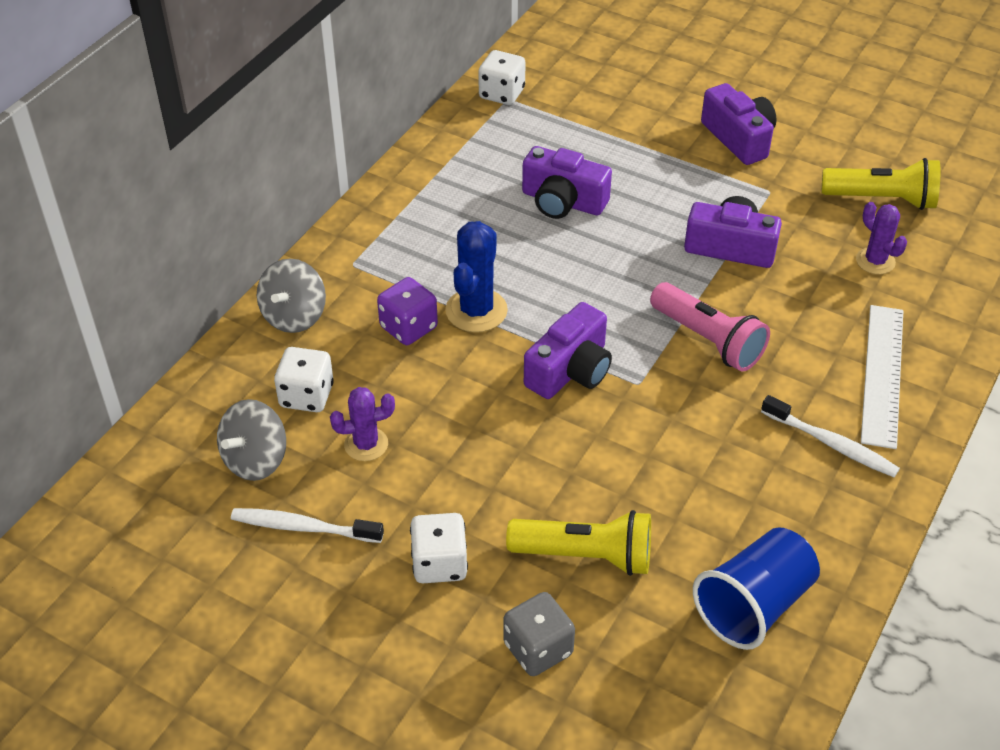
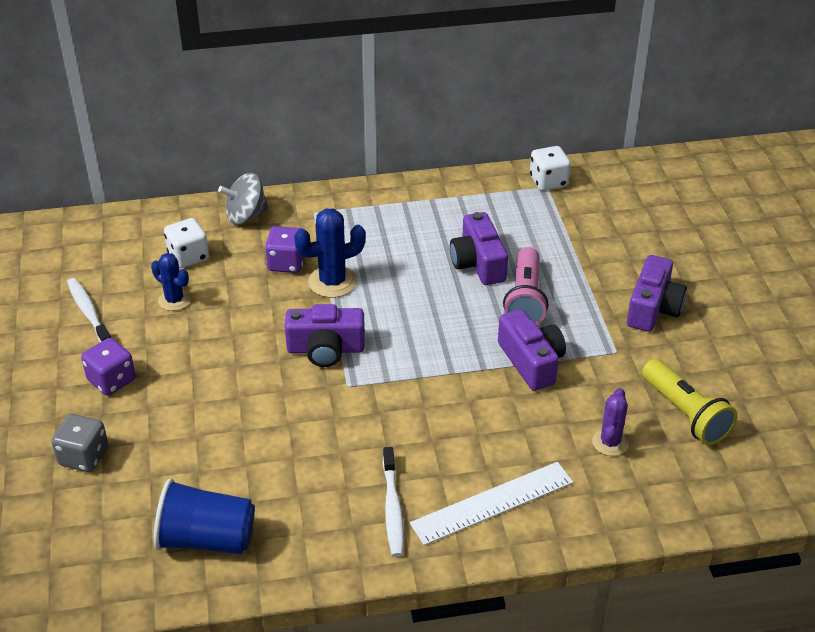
camera: 50 degrees right, 5 degrees down
(255, 460) = (121, 266): grey spinning top -> none
(366, 444) = (174, 300): purple cactus -> blue cactus
(439, 563) = (112, 380): white dice -> purple dice
(586, 556) = (175, 439): yellow flashlight -> none
(708, 340) = (425, 397): pink flashlight -> pink flashlight (525, 300)

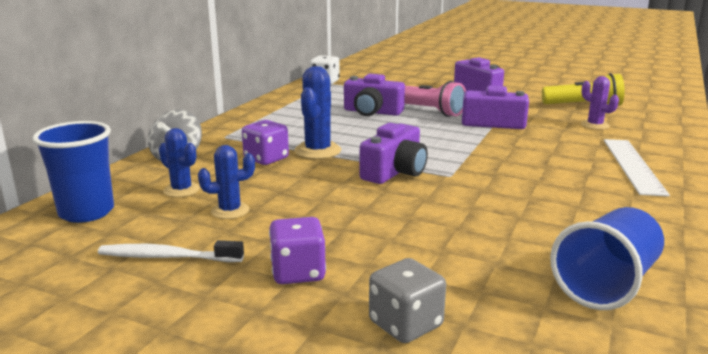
camera: 55 degrees left, 20 degrees down
(119, 238) = (86, 212): none -> blue cup
(188, 256) = (181, 190): white dice -> blue cactus
(392, 508) = (616, 196): white toothbrush -> none

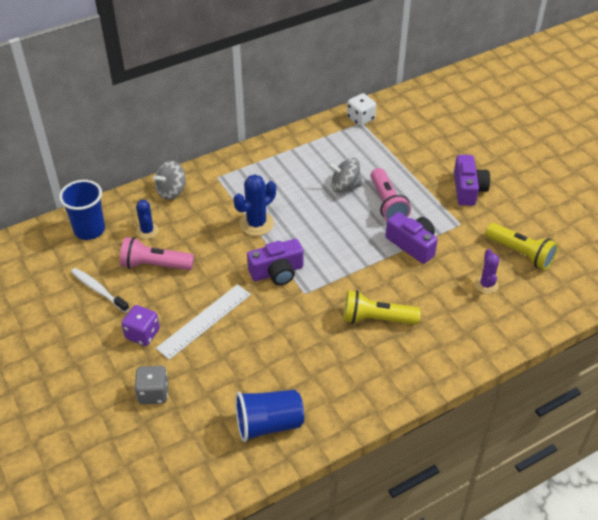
camera: 35 degrees right, 25 degrees up
(230, 211) = (155, 265): blue cactus -> pink flashlight
(266, 159) = (218, 218): purple dice -> none
(372, 112) = (345, 186): purple camera -> grey spinning top
(551, 168) = (376, 319): none -> yellow flashlight
(633, 165) = (436, 344): white ruler -> white ruler (204, 321)

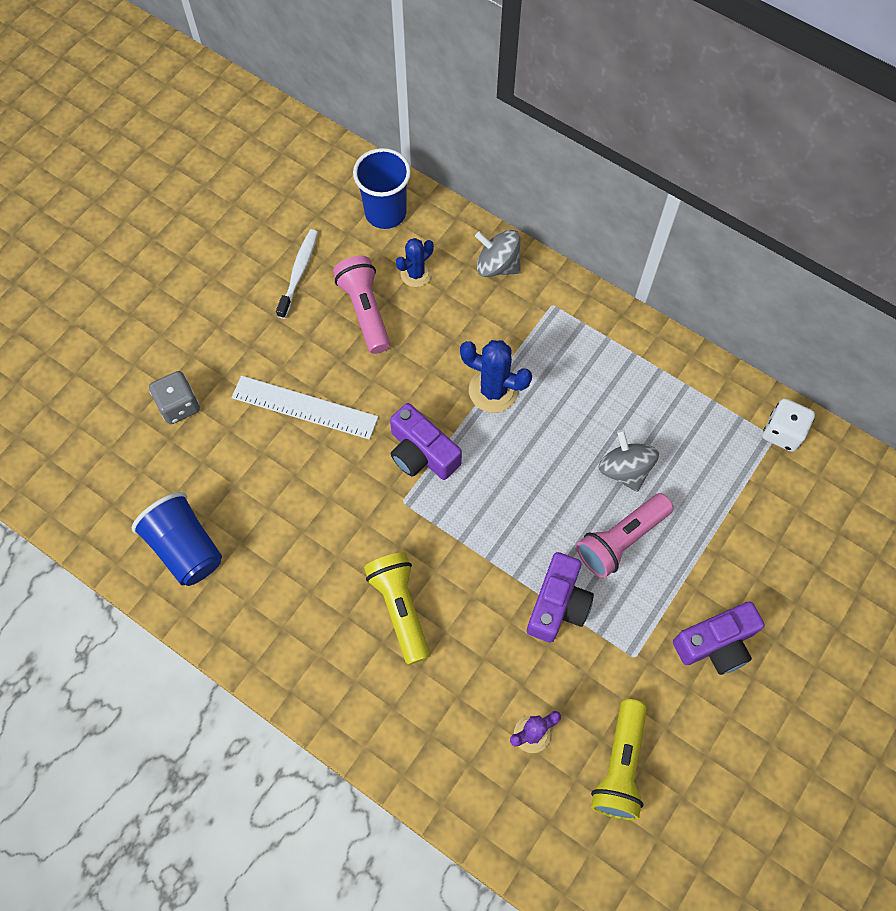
camera: 65 degrees right, 20 degrees up
(142, 334) = (256, 352): purple dice -> none

